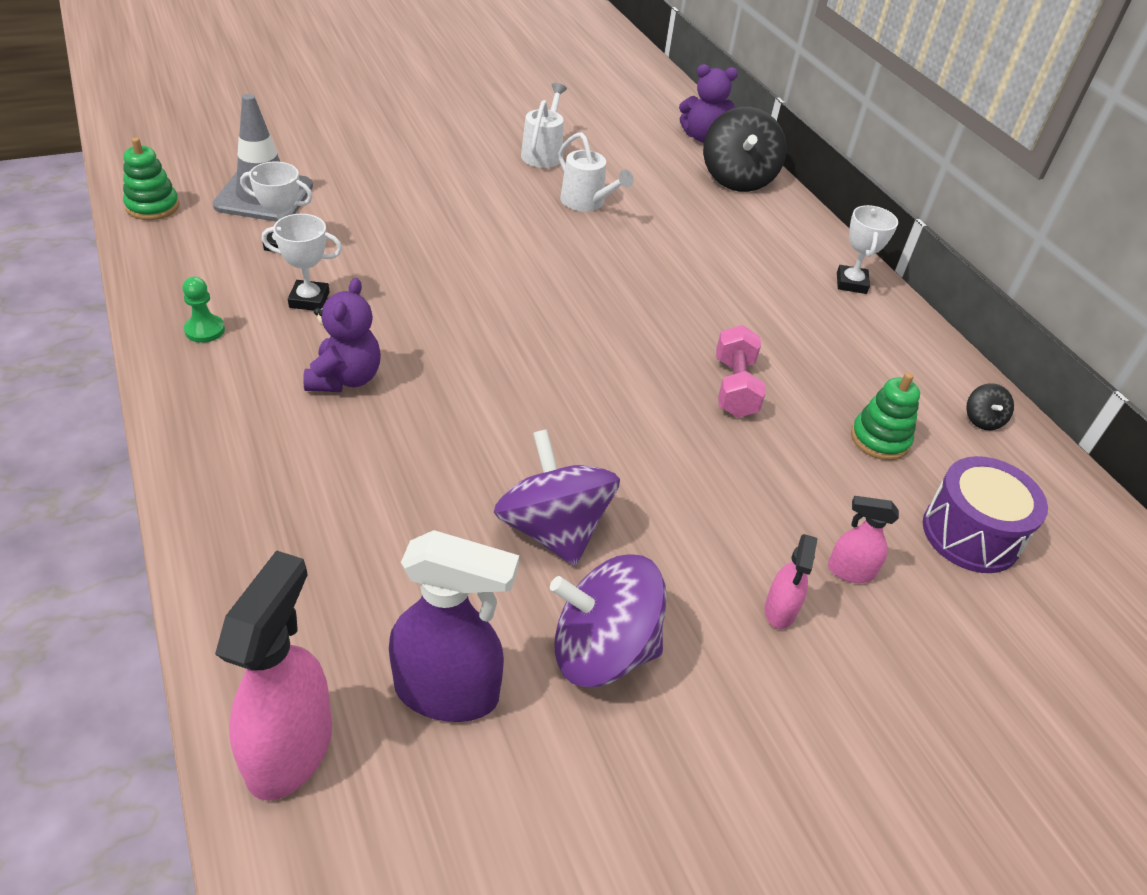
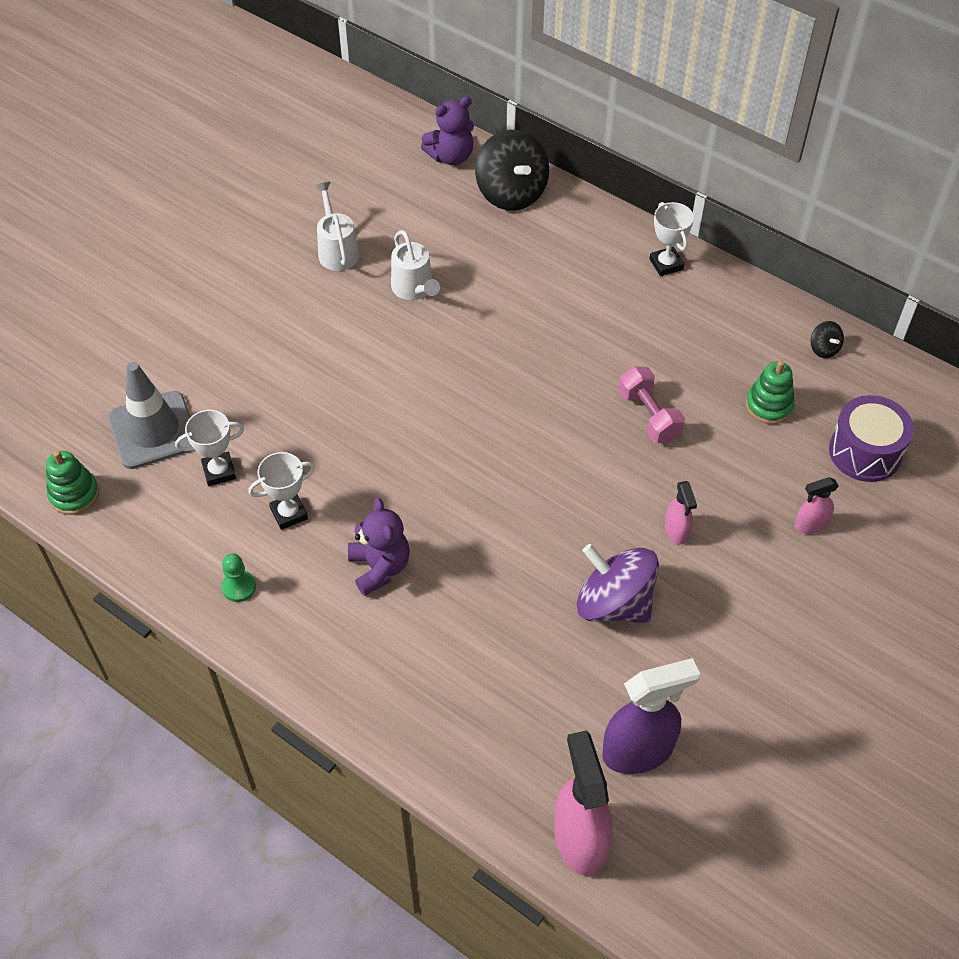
camera: 25 degrees left, 10 degrees up
(586, 202) = (414, 289): white watering can -> white watering can turned 45 degrees clockwise
(602, 650) = (705, 669): purple spinning top -> none
(780, 611) = (787, 579): pink spray bottle -> pink spray bottle (676, 531)

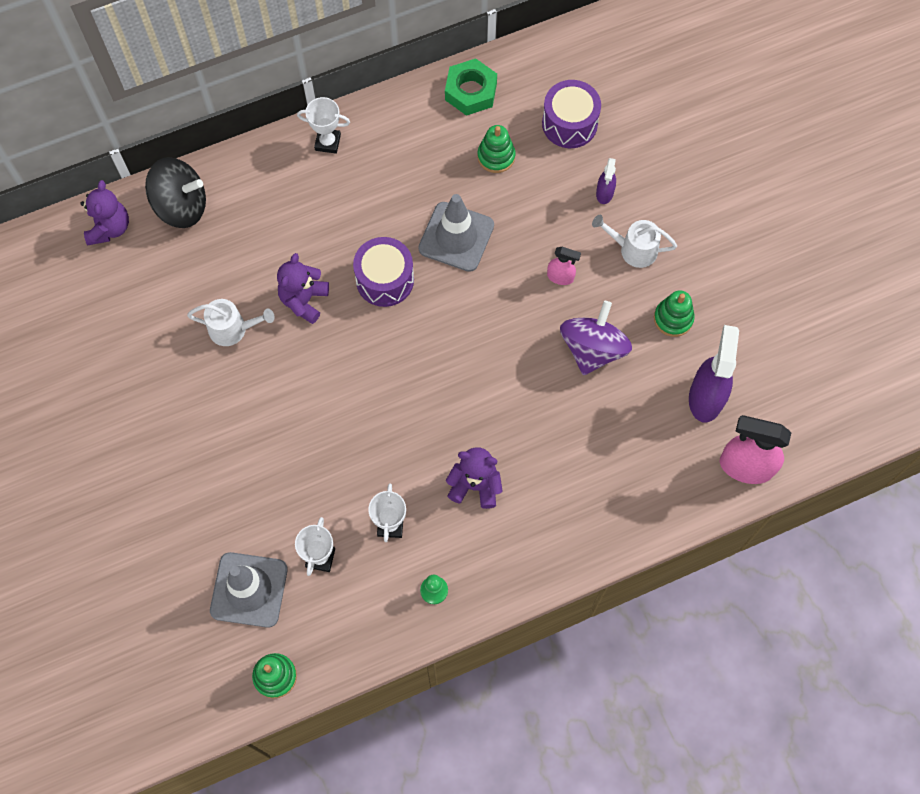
camera: 60 degrees left, 15 degrees up
(337, 251) = (153, 365): white watering can -> white watering can (633, 249)
(484, 327) = (304, 300): none -> purple teddy bear
(554, 379) = (385, 280): none -> purple drum
(614, 603) = (593, 349): purple spinning top -> purple spinning top turned 135 degrees clockwise
(649, 416) = (456, 237): pink dumbbell -> grey traffic cone
(711, 668) = (673, 318): none -> green stacking toy
(810, 525) = (604, 193): pink spray bottle -> purple spray bottle
(824, 349) = (471, 91): black spinning top -> green nut

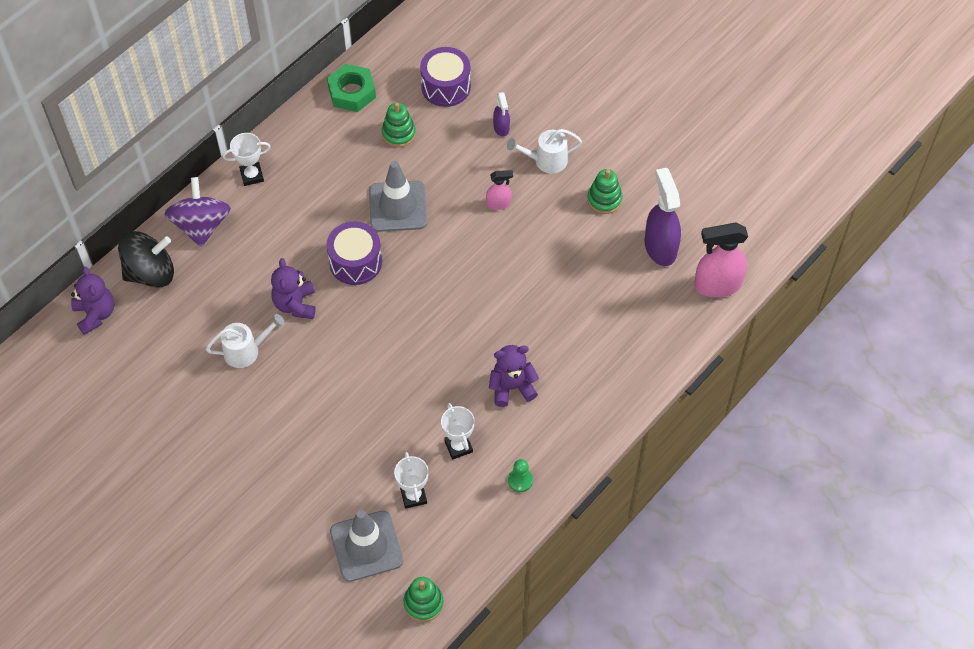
camera: 25 degrees left, 10 degrees down
(593, 349) = (552, 247): purple spinning top -> purple spinning top (201, 225)

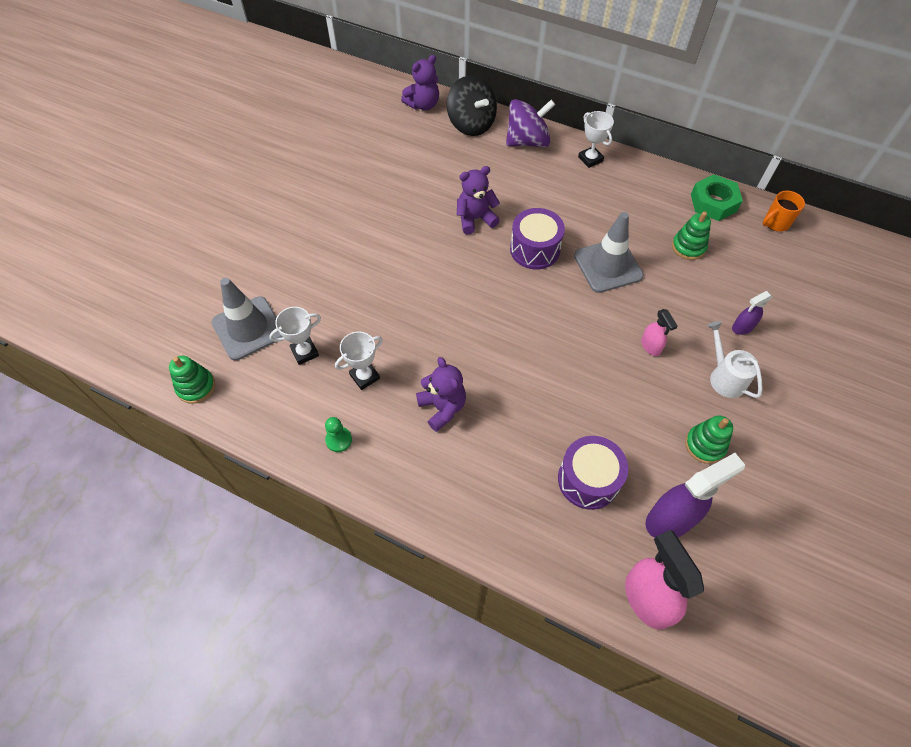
camera: 75 degrees right, 0 degrees up
(246, 351) = (419, 198): white watering can -> none
(395, 54) = (775, 223): none -> orange mug
(446, 86) = (763, 270): purple drum -> purple drum (588, 480)

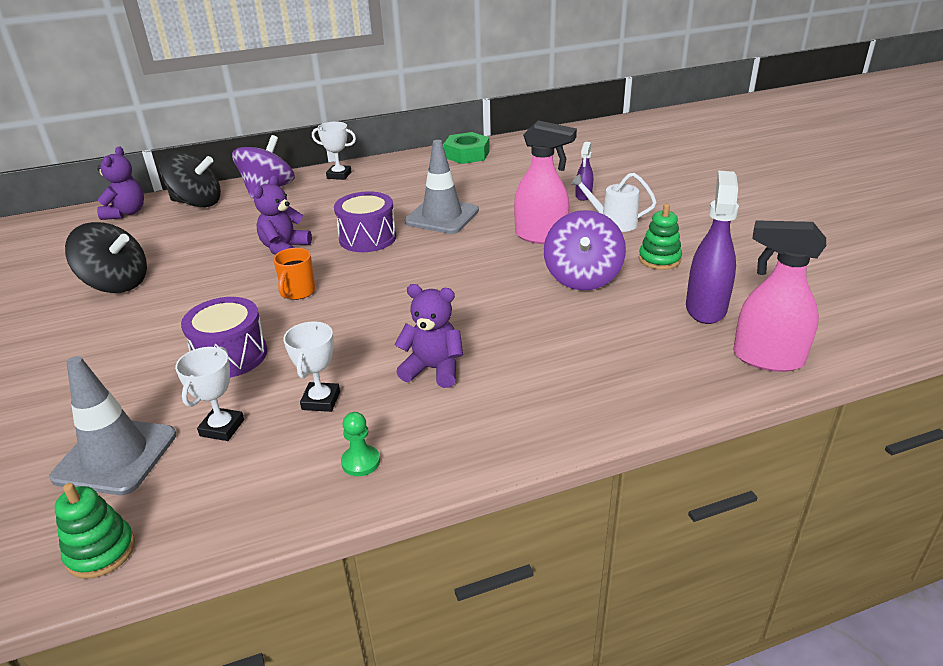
camera: 45 degrees left, 25 degrees down
(359, 179) = (116, 284): none -> black spinning top
(588, 480) = (619, 328): purple drum -> purple drum (230, 355)
(625, 413) = (582, 277): none -> purple spinning top
(650, 346) = (541, 236): pink spray bottle -> pink spray bottle, size x1.92
(688, 247) = (485, 180): green stacking toy -> none
(775, 223) = (522, 144): orange mug -> orange mug (298, 292)

